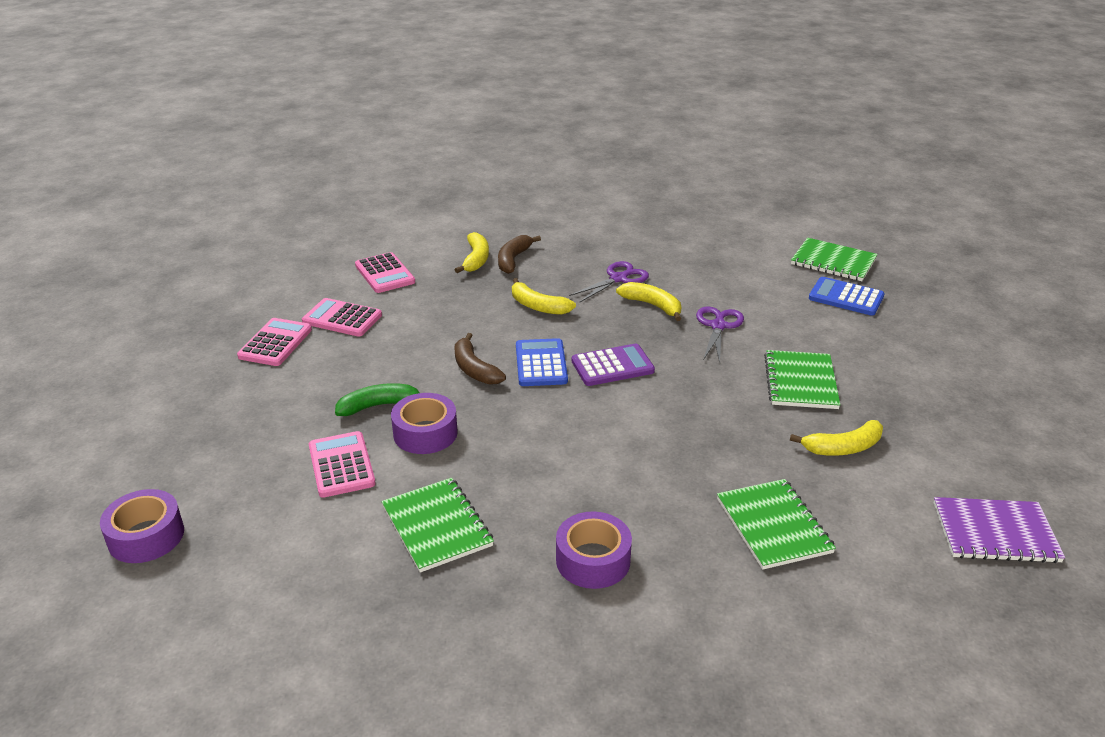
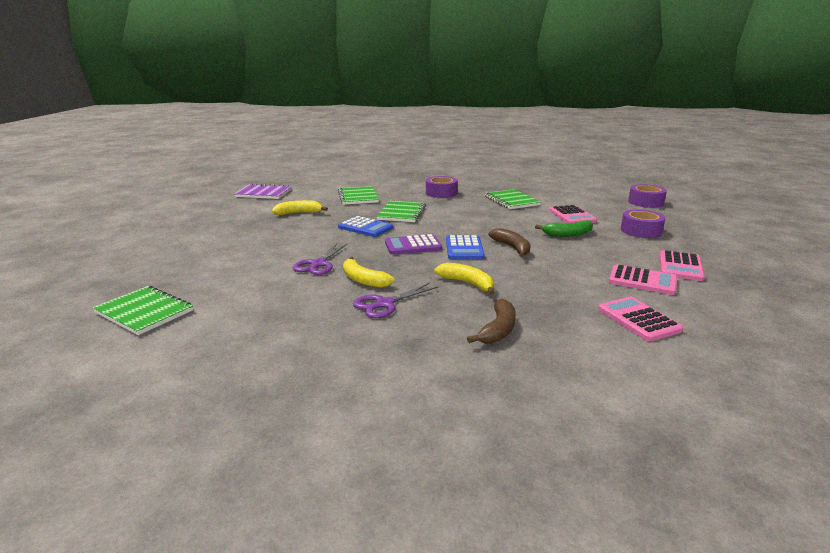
camera: 175 degrees left, 10 degrees down
(425, 433) = (532, 224): purple tape -> purple tape (641, 231)
(476, 259) = (542, 332): yellow banana -> none
(800, 381) = (291, 235): green notebook -> green notebook (401, 213)
(846, 297) = (185, 279): blue calculator -> blue calculator (365, 227)

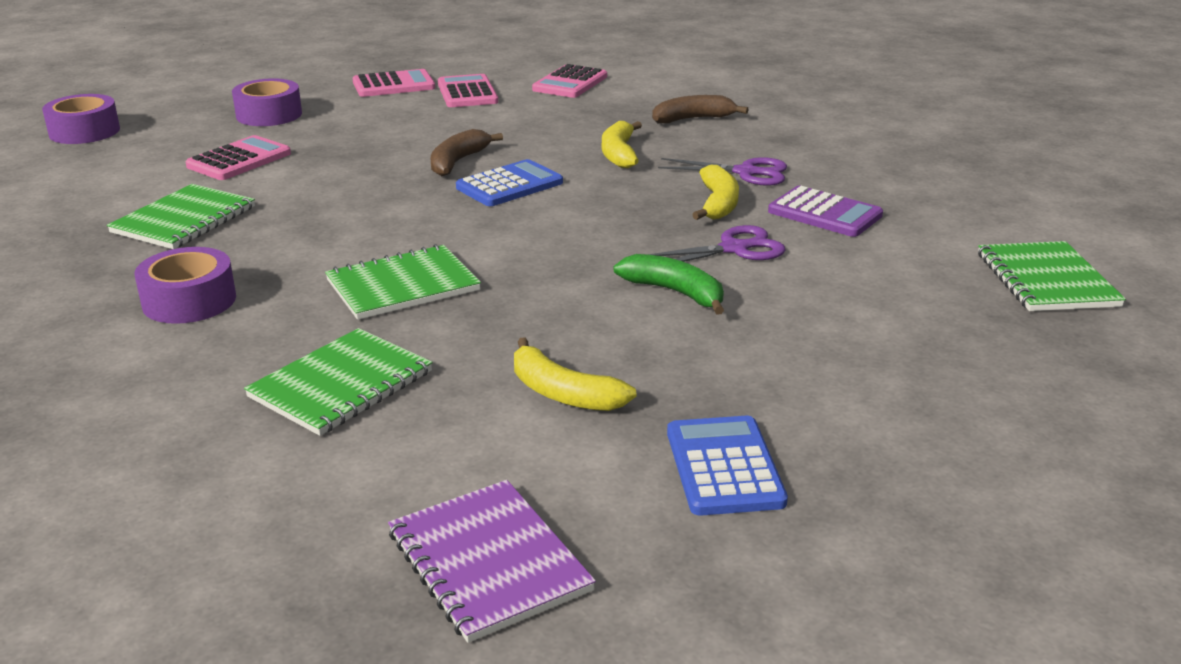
camera: 130 degrees left, 5 degrees up
(365, 227) = (536, 283): blue calculator -> blue calculator (724, 467)
(413, 246) = (555, 218): purple calculator -> purple calculator (825, 213)
(568, 234) = (345, 146): green banana -> green banana (675, 292)

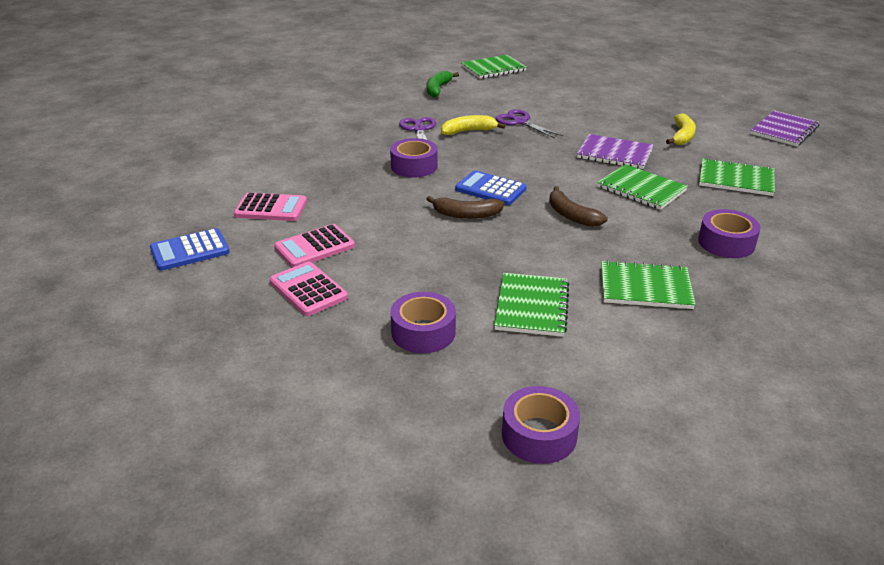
camera: 110 degrees left, 5 degrees up
(239, 160) = (532, 306): pink calculator -> green notebook
(543, 298) = (614, 154): none -> purple notebook
(619, 154) = (414, 166): yellow banana -> purple tape
(675, 292) = (577, 128): green banana -> green banana (438, 89)
(693, 119) = (334, 154): brown banana -> brown banana (571, 215)
(724, 467) = (689, 106): blue calculator -> blue calculator (190, 251)
(825, 213) = (460, 108): purple calculator -> none

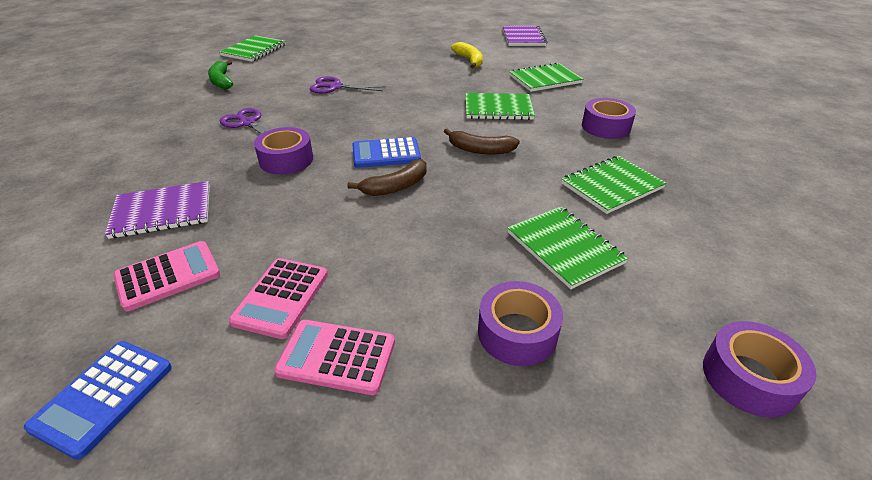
camera: 40 degrees left, 5 degrees up
(468, 131) = (299, 109): yellow banana -> none
(614, 154) = (442, 88): purple notebook -> purple notebook (162, 211)

